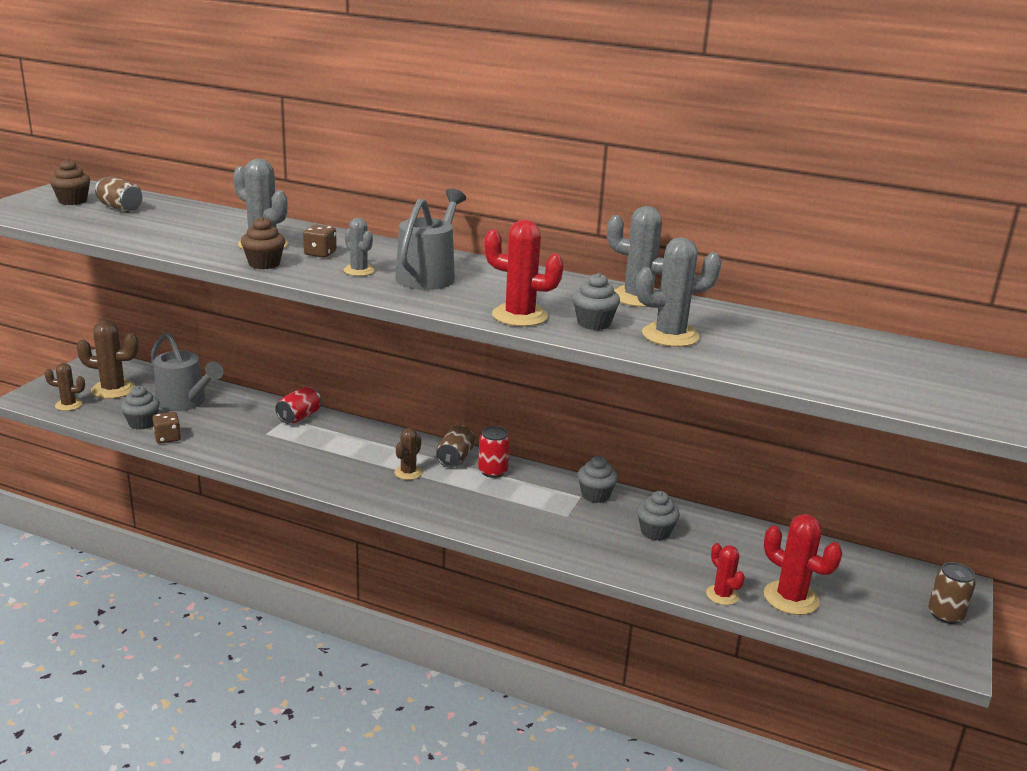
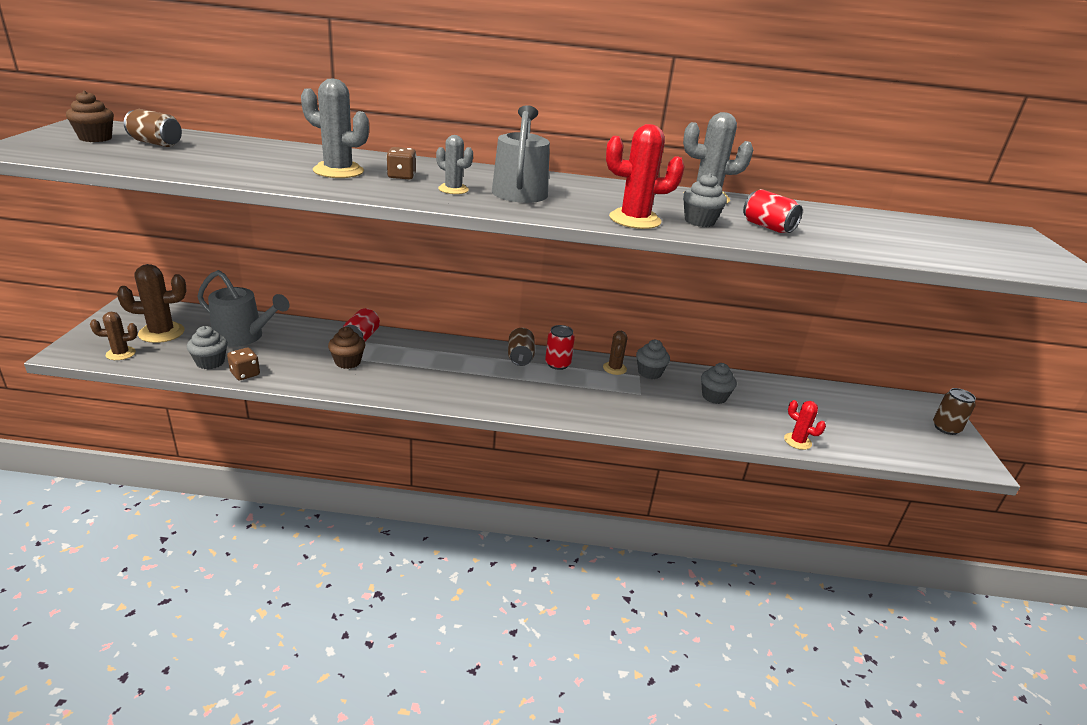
camera: 20 degrees left, 5 degrees up
(264, 264) = (356, 188): brown cupcake -> brown cupcake (348, 362)
(408, 472) = (489, 375): brown cactus -> brown cactus (614, 368)
(670, 335) = (767, 227): grey cactus -> red can
(791, 598) = (844, 434): red cactus -> none

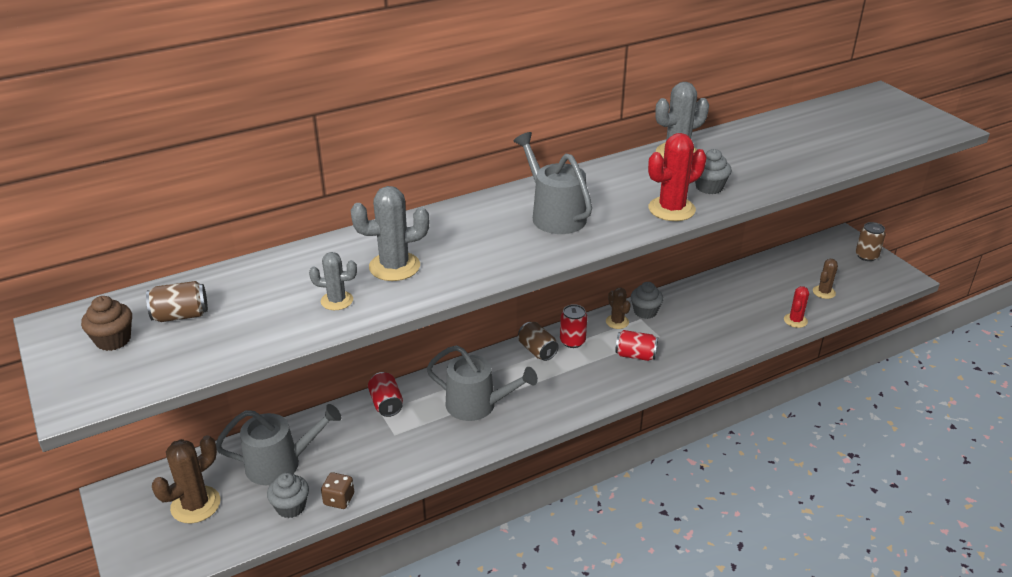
camera: 30 degrees left, 5 degrees up
(121, 353) = (192, 549): brown cactus -> brown cactus (824, 292)
(348, 362) = (409, 436): brown cupcake -> none
(401, 176) = (449, 246): brown dice -> none
(424, 368) = (477, 405): none -> grey watering can
(453, 189) = (511, 242): grey cactus -> grey cactus (337, 301)
(714, 397) = (709, 310): grey cupcake -> none
(767, 227) = (752, 170): red can -> red can (635, 355)
(797, 441) = (795, 320): red cactus -> red cactus turned 75 degrees counterclockwise

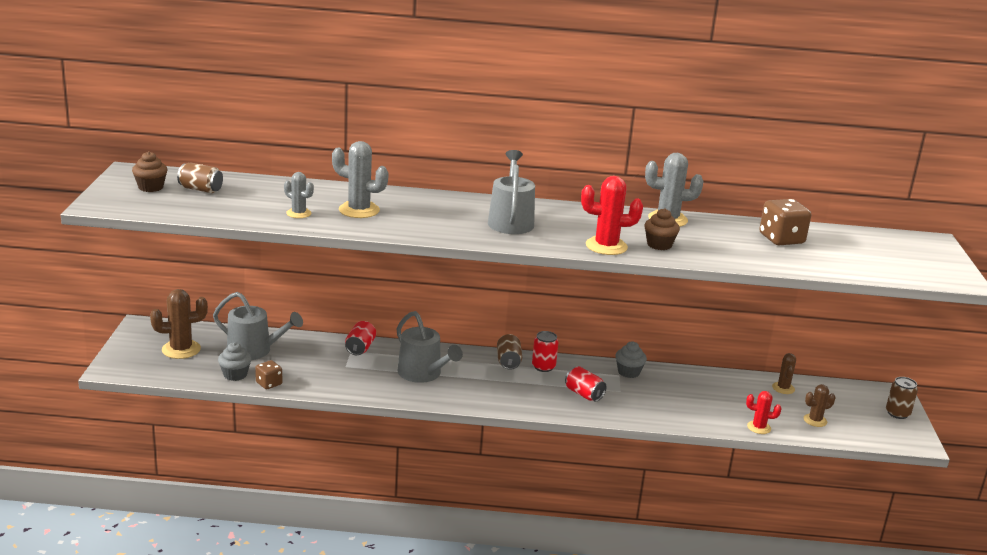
camera: 30 degrees right, 10 degrees down
(617, 322) = (596, 369): brown cactus -> brown cactus (783, 388)
(709, 187) = (659, 245): grey cupcake -> brown cupcake
(785, 138) = (781, 239): none -> brown dice
(795, 320) = (759, 427): red cactus -> red cactus turned 45 degrees clockwise

